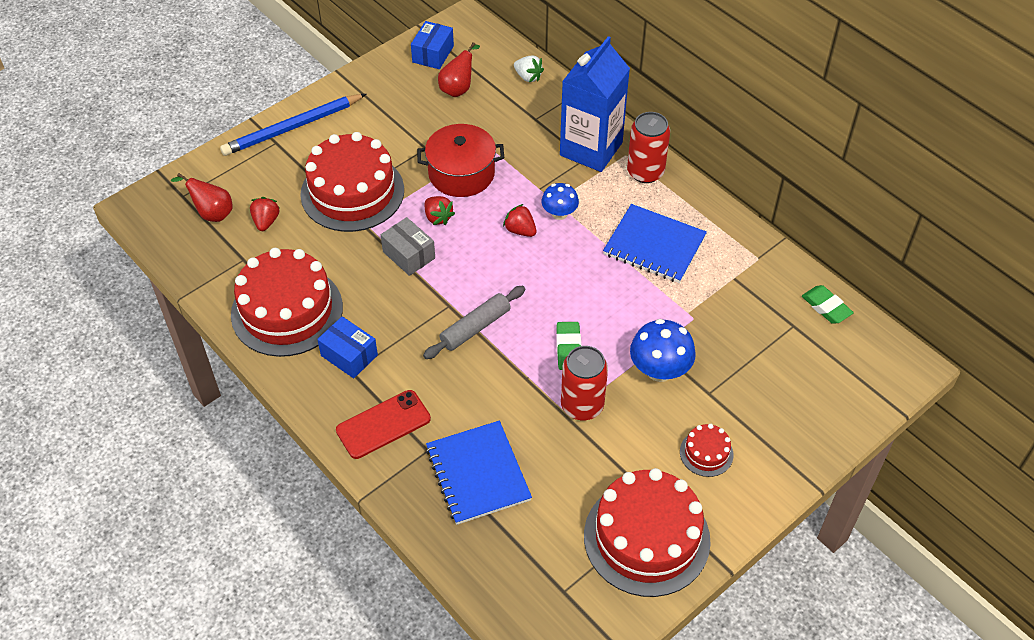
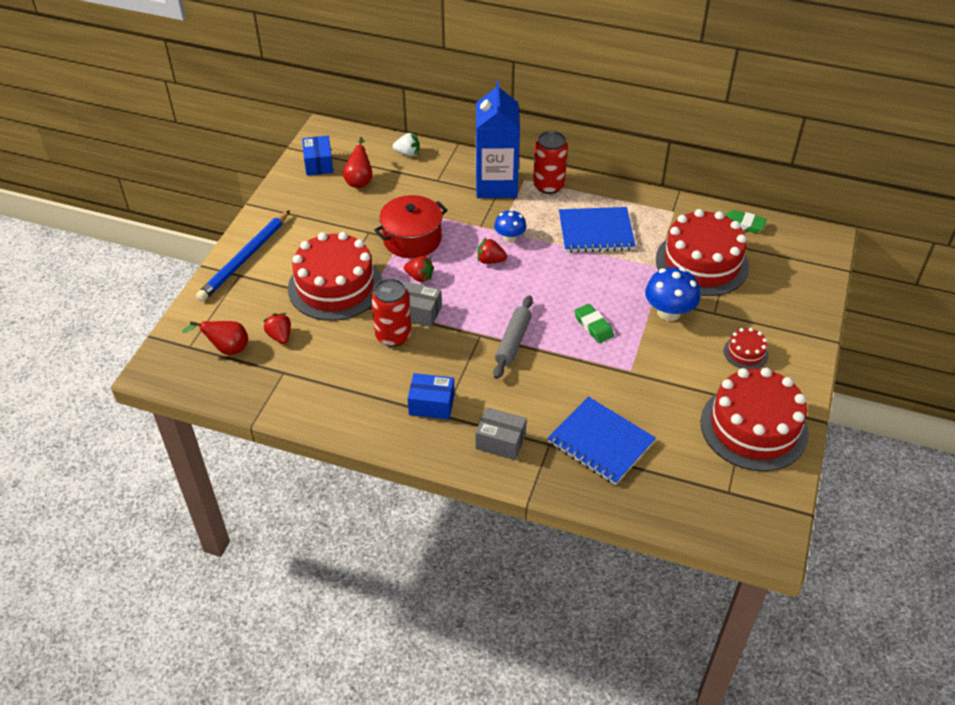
camera: 30 degrees left, 5 degrees down
(287, 311) = (353, 394): red cake -> red cake (702, 263)
(383, 424) = (500, 441): red phone -> grey box
(582, 405) = (635, 360): red can -> red can (393, 336)

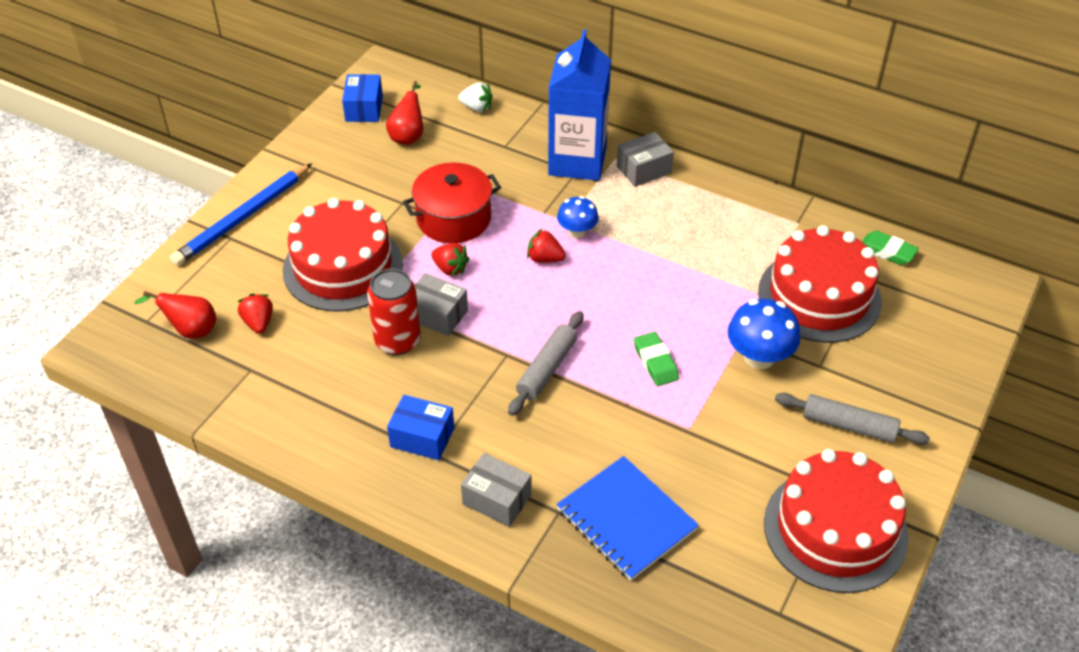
camera: 10 degrees right, 0 degrees up
(548, 185) = (644, 170): red can -> grey box
(596, 232) = (690, 238): blue notebook -> none
(745, 352) = (849, 425): red cake -> grey rolling pin

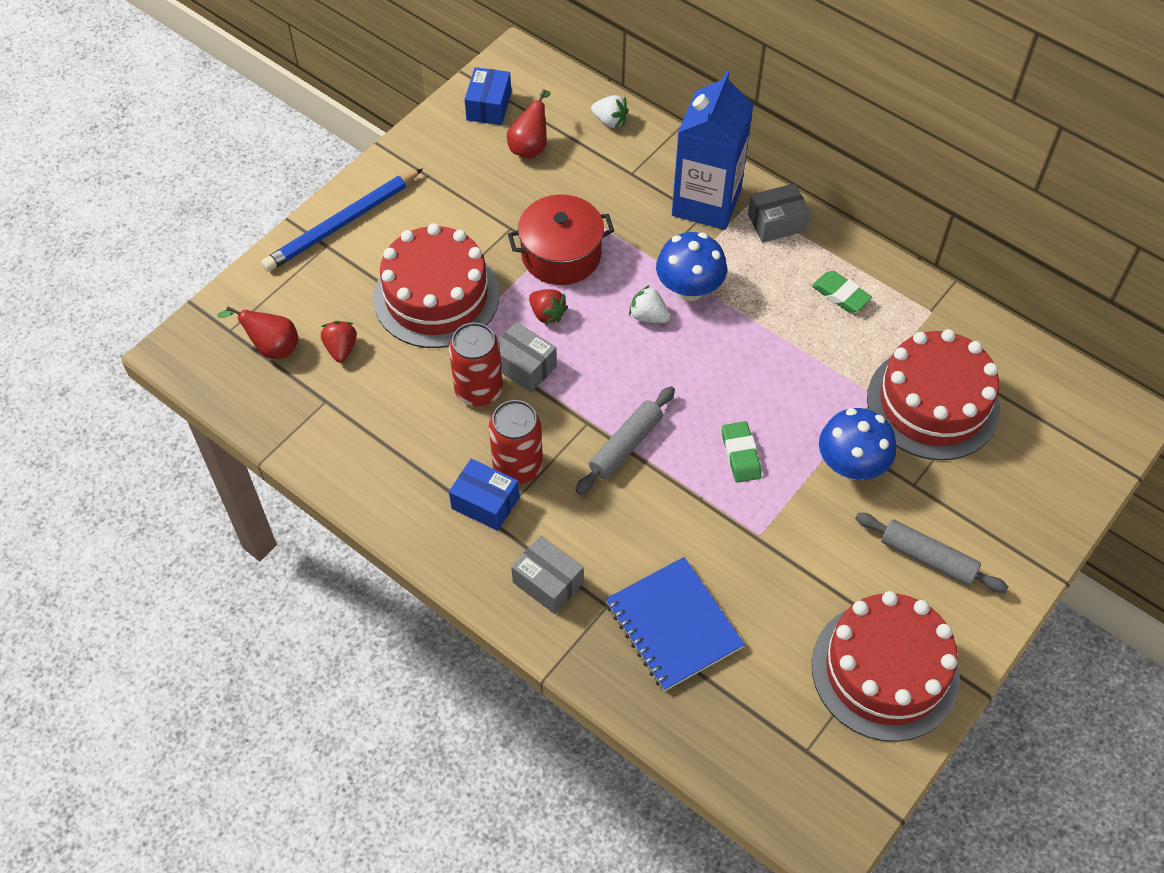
camera: 10 degrees right, 10 degrees up
(447, 401) = (518, 466): none -> red can
(545, 258) = (648, 316): red strawberry -> white strawberry
(577, 231) = (689, 288): blue mushroom -> blue mushroom, size x1.58
(887, 251) = (1021, 360): green eraser -> green eraser (840, 295)

